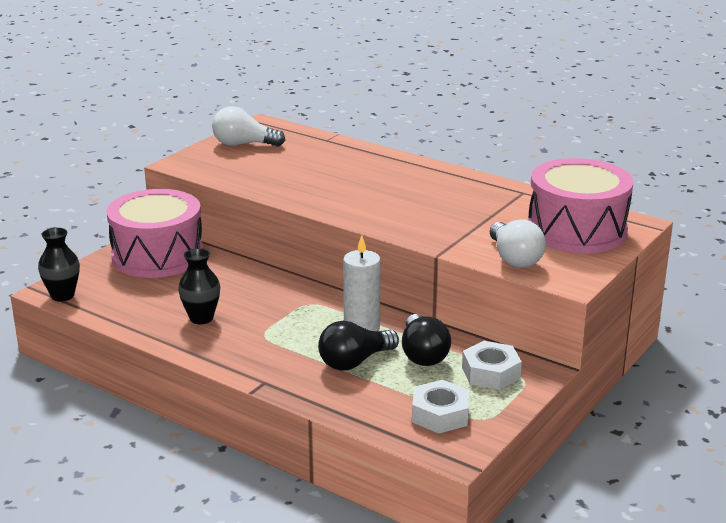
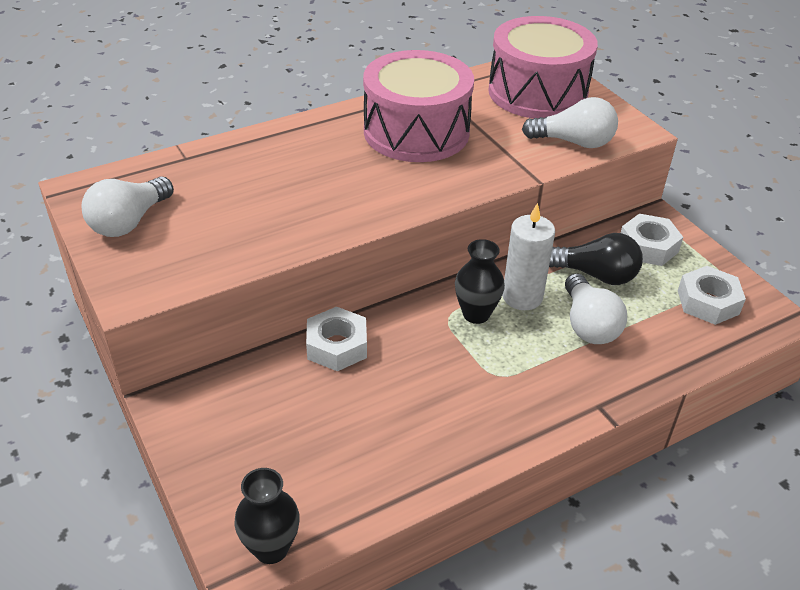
camera: 65 degrees left, 15 degrees up
(157, 256) = (231, 412): pink drum -> pink drum (416, 132)
(201, 318) = (427, 417): black vase -> black vase (476, 314)
(244, 272) = (337, 346): none -> white nut
(354, 362) = (588, 325): black light bulb -> white light bulb

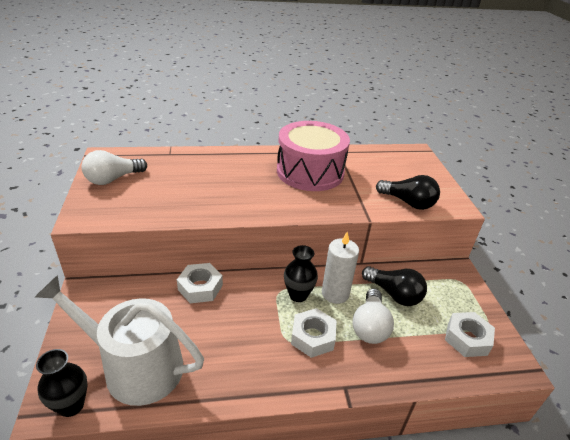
camera: 20 degrees right, 5 degrees down
(320, 474) = (135, 366): none -> white watering can
(537, 92) = (402, 168): pink drum -> none
(574, 142) = (408, 202): white light bulb -> black light bulb
(648, 247) = (441, 286): white nut -> white nut (313, 337)

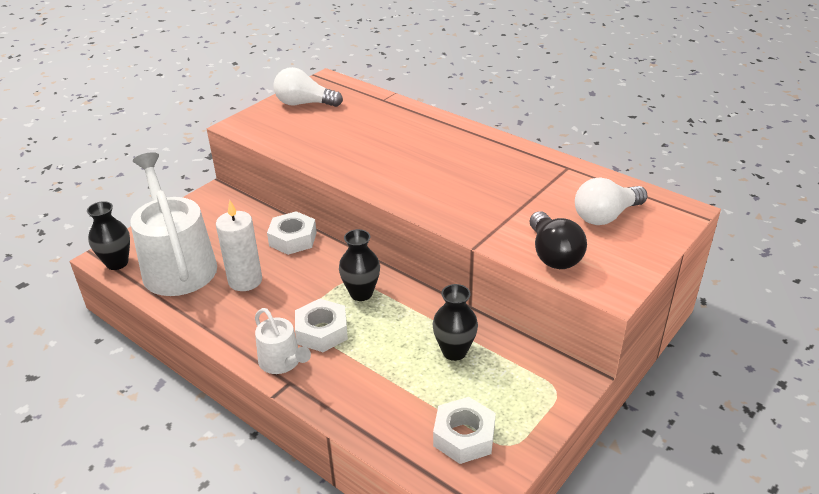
camera: 50 degrees right, 0 degrees up
(310, 172) = (494, 173): pink drum -> none
(321, 377) = (282, 362): none -> white watering can
(335, 293) = (396, 313): white candle -> white candle (245, 280)
(370, 326) = (384, 359): white light bulb -> white light bulb (605, 216)
(394, 294) = (454, 351): black light bulb -> black vase

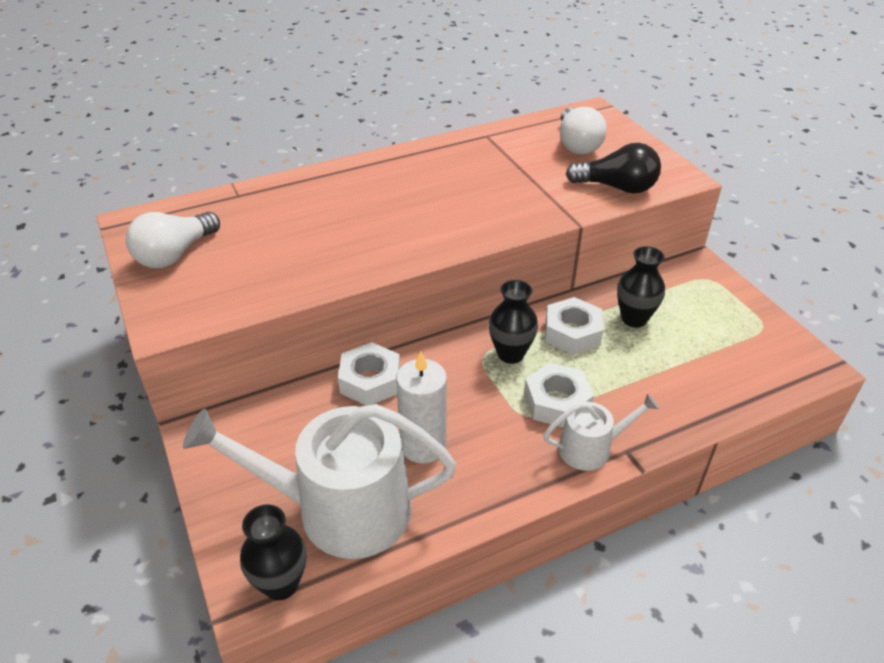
camera: 65 degrees left, 5 degrees up
(464, 436) = (746, 349): white nut -> white nut (572, 332)

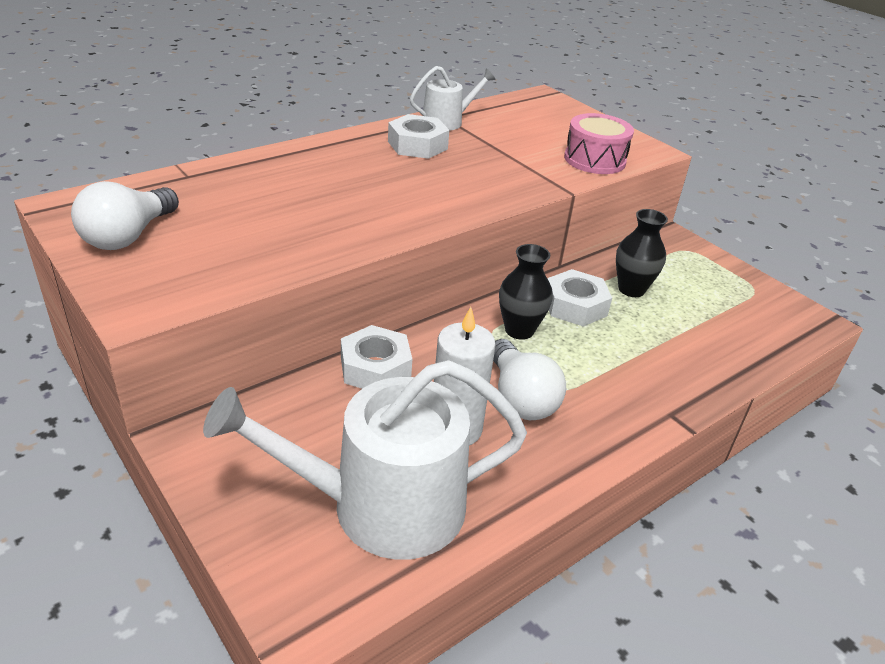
camera: 15 degrees left, 5 degrees down
(281, 584) = (335, 599): black vase -> none
(557, 402) = (583, 373): white nut -> white nut (417, 145)
(577, 144) = (540, 124): white light bulb -> white light bulb (520, 398)
(591, 448) = (634, 414): white watering can -> white watering can (447, 121)
(617, 187) = (594, 160): black light bulb -> pink drum

